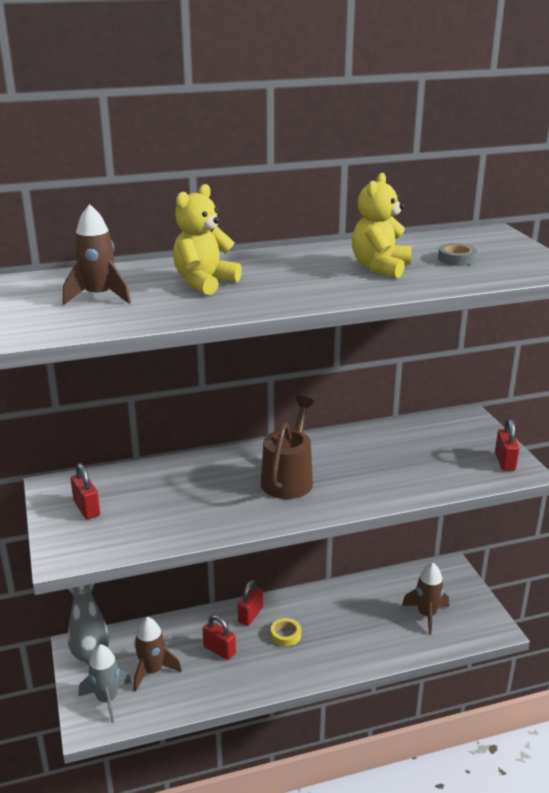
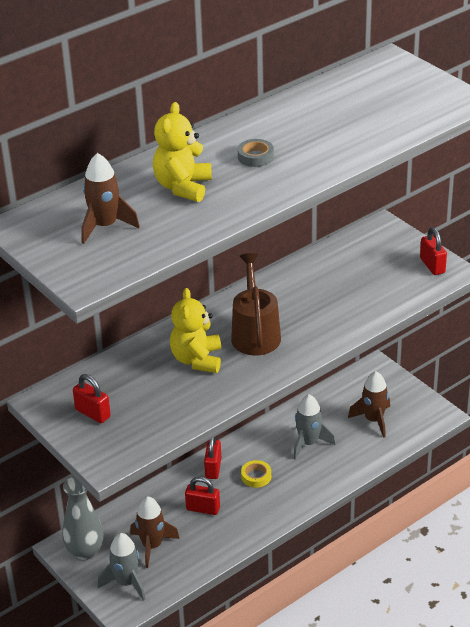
camera: 20 degrees left, 10 degrees up
(352, 618) = (308, 443): none -> grey rocket
(380, 267) = (319, 131): yellow teddy bear -> yellow teddy bear (197, 360)
(456, 259) = (377, 105): grey tape -> grey tape (255, 156)

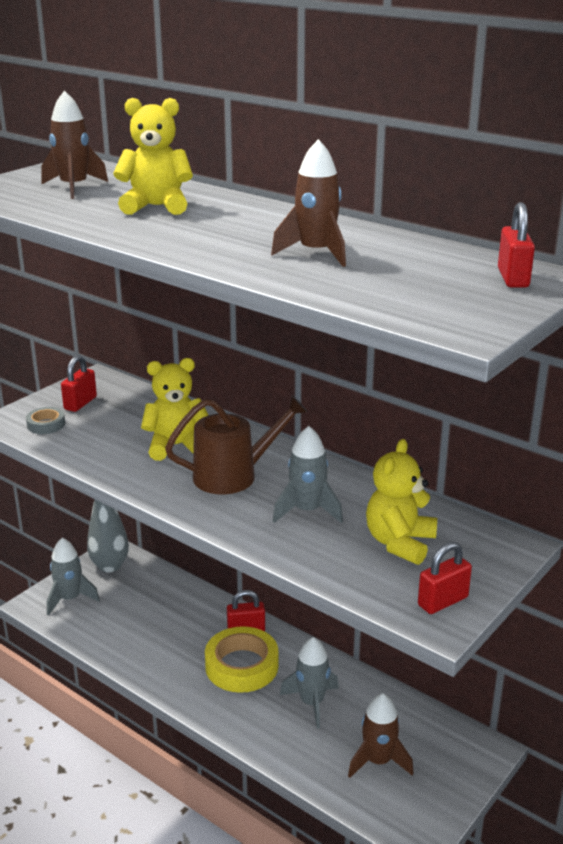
camera: 75 degrees right, 10 degrees down
(152, 546) = (121, 606): brown rocket -> brown rocket (316, 253)
(203, 509) = (181, 633): red padlock -> red padlock (513, 278)
(255, 156) = (234, 229): grey tape -> grey tape (46, 424)
(256, 476) = (241, 666): yellow tape -> yellow tape, size x2.01
(316, 304) = (307, 511): none -> grey rocket
(367, 270) = (399, 543): none -> yellow teddy bear

